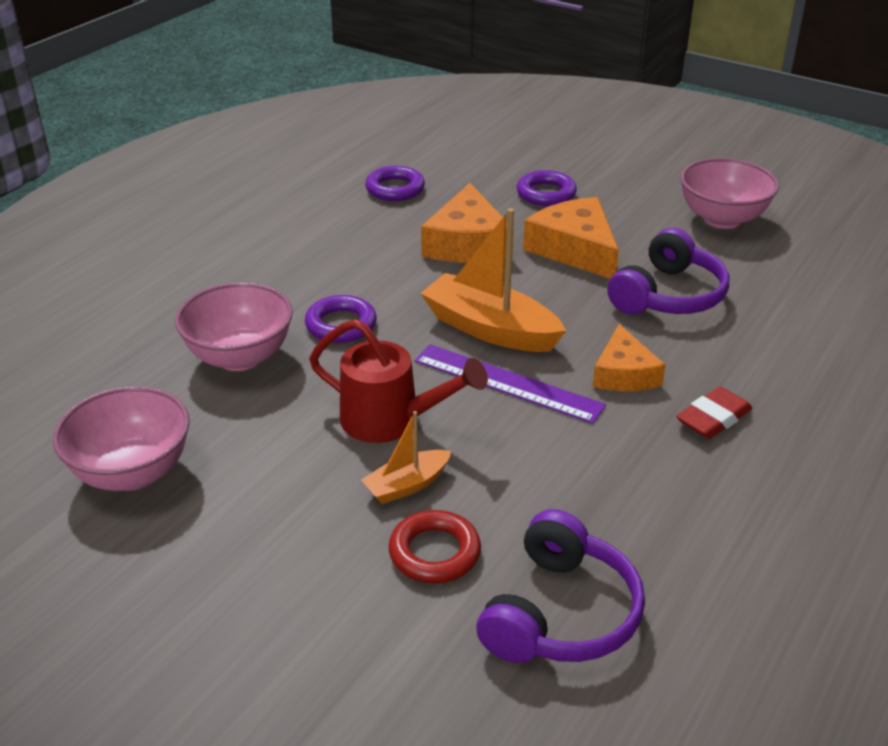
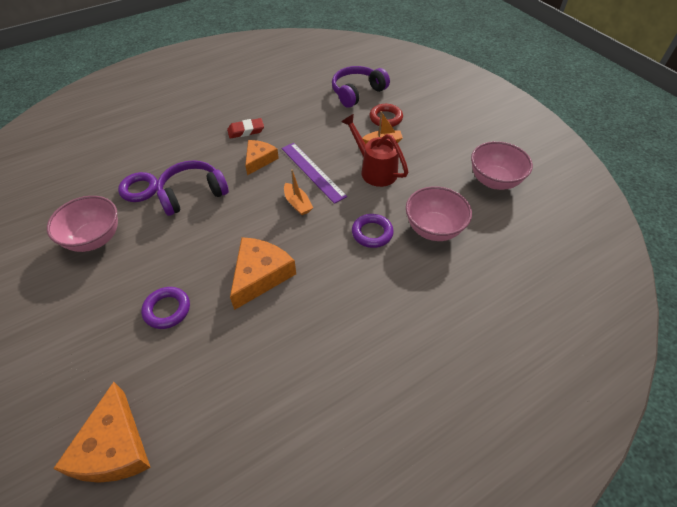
camera: 155 degrees left, 15 degrees up
(395, 189) = (266, 363): purple ring -> purple ring (140, 190)
(490, 329) = (297, 203): orange boat -> orange boat, size x0.54
(575, 249) = (204, 245): orange cheese -> orange cheese (114, 447)

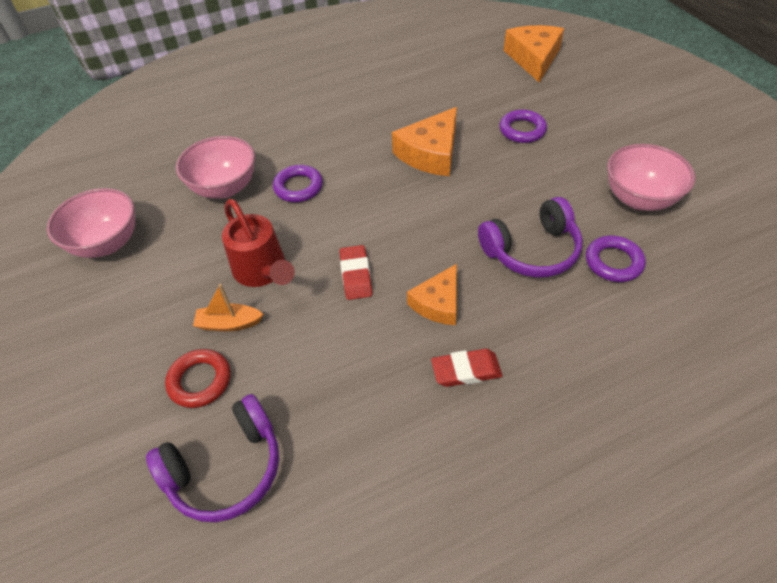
camera: 170 degrees left, 0 degrees up
(297, 203) = (383, 228): orange boat -> none
(312, 171) = (356, 275): purple ruler -> red eraser

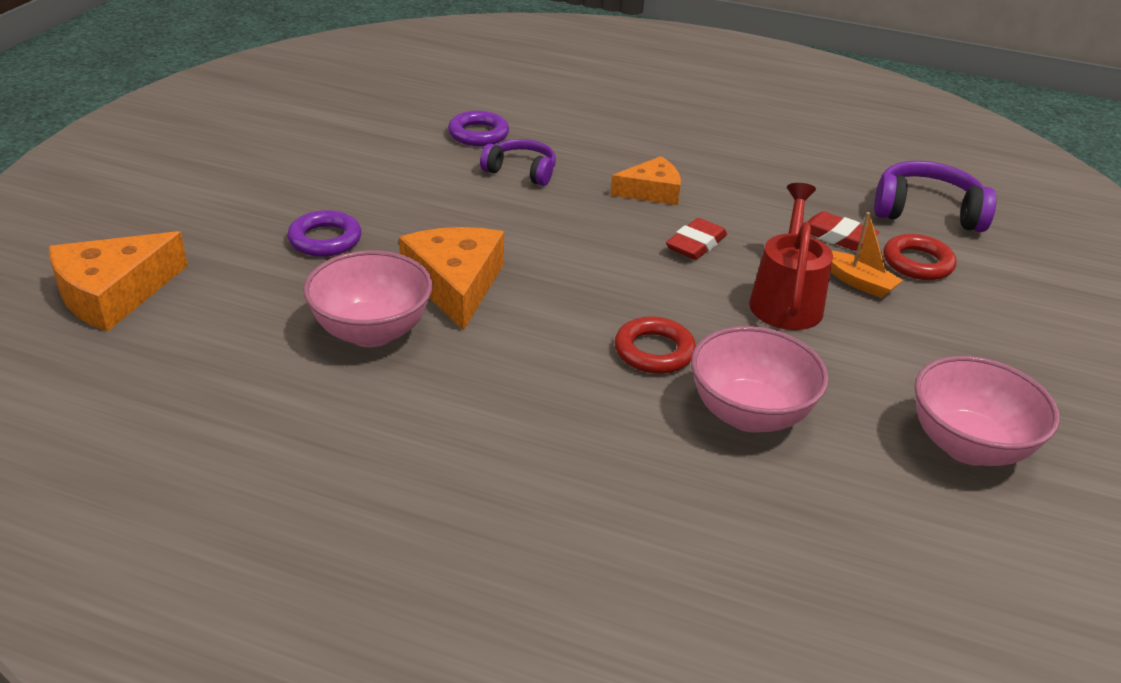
camera: 140 degrees left, 15 degrees down
(298, 187) = (654, 351): purple ring -> red ring
(430, 153) = (455, 284): orange cheese -> orange cheese turned 90 degrees counterclockwise
(466, 370) = (688, 157): red eraser -> red eraser (837, 236)
(531, 250) = (521, 171): purple headphones -> purple headphones, size x0.66
(639, 199) = (370, 143): pink bowl -> pink bowl (371, 332)

